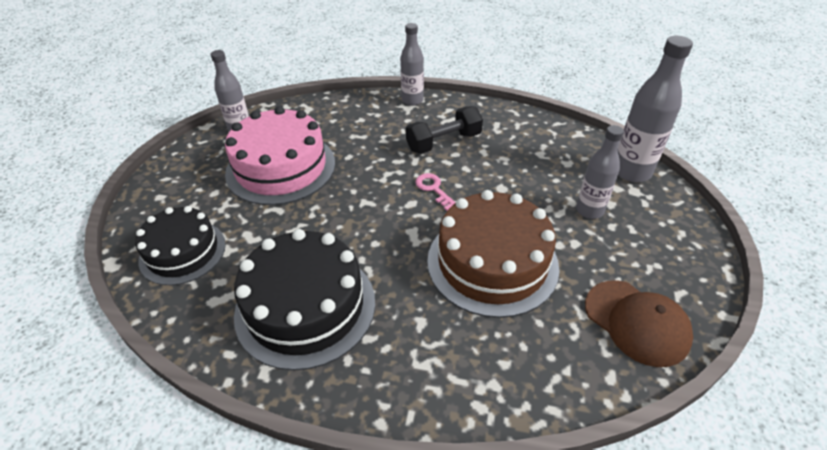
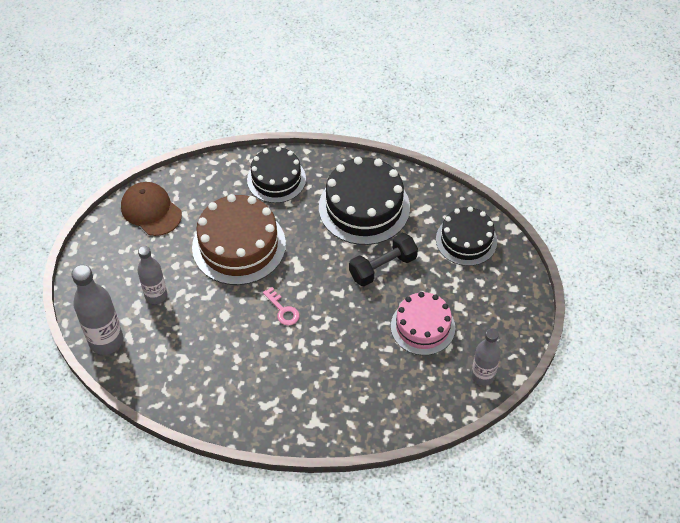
camera: 175 degrees right, 10 degrees up
(281, 167) = (422, 327): pink cake -> pink cake, size x0.66
(412, 100) = (310, 435): grey bottle -> none
(438, 365) = (276, 179): none -> black cake
(443, 142) = (275, 369): black dumbbell -> black dumbbell (383, 267)

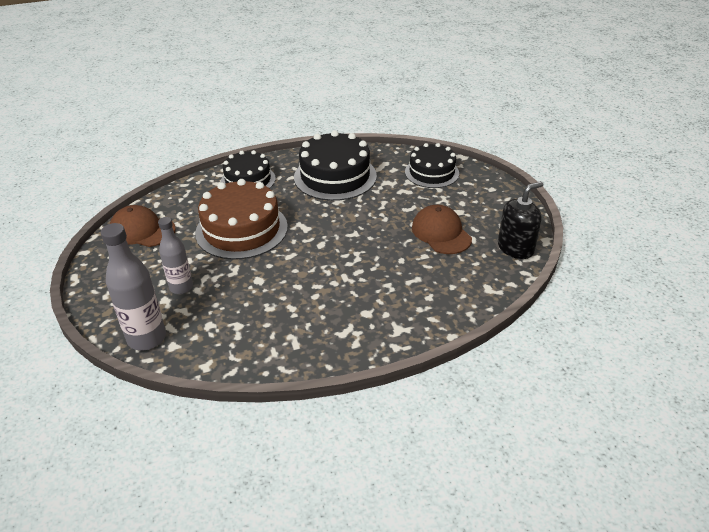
camera: 25 degrees left, 15 degrees down
(283, 310) = (311, 260): pink key -> none
(383, 267) = (378, 207): black dumbbell -> none
(422, 327) = (441, 233): pink cake -> brown cap
(482, 376) = (515, 248): grey bottle -> black soap dispenser

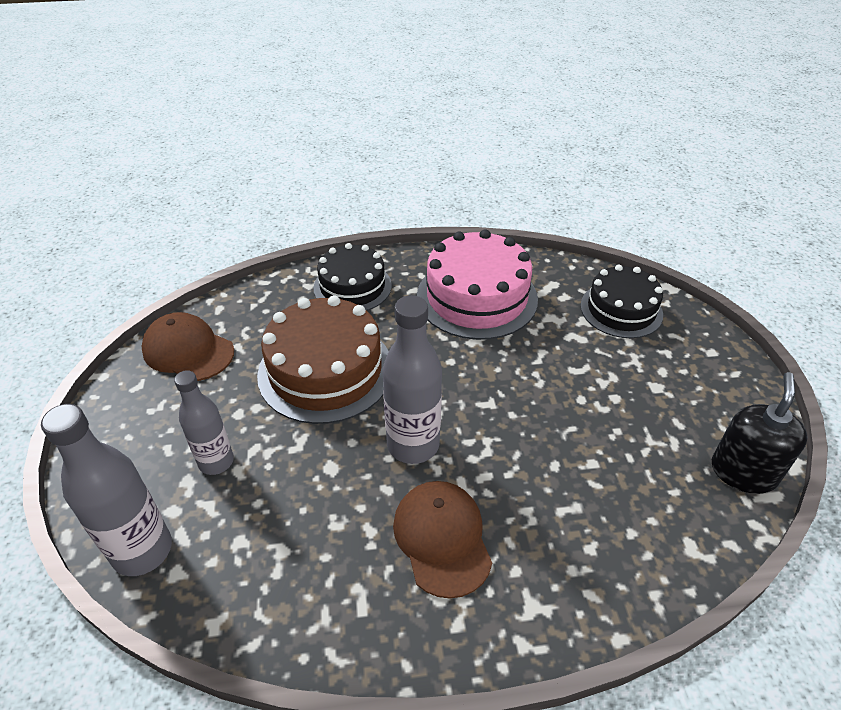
camera: 10 degrees right, 5 degrees up
(309, 261) = (413, 445): none -> grey bottle
(335, 176) = (477, 297): black cake -> pink cake
(441, 233) = (624, 423): brown cap -> brown cap (442, 538)
(515, 248) = (743, 472): black soap dispenser -> black soap dispenser turned 45 degrees counterclockwise

